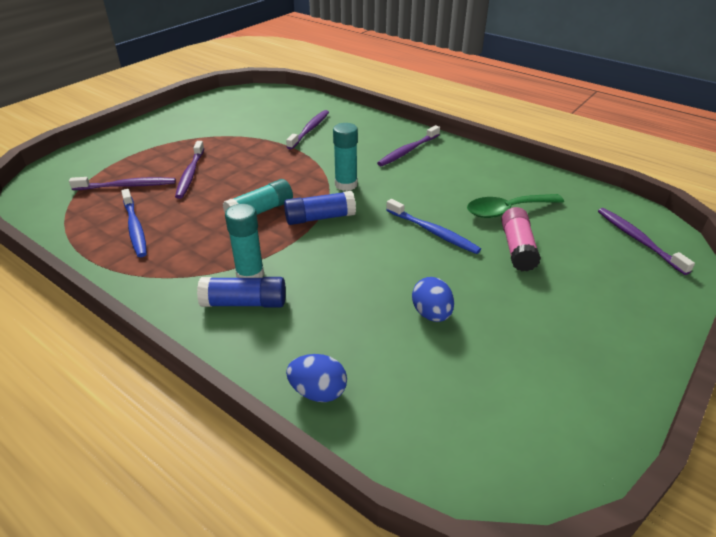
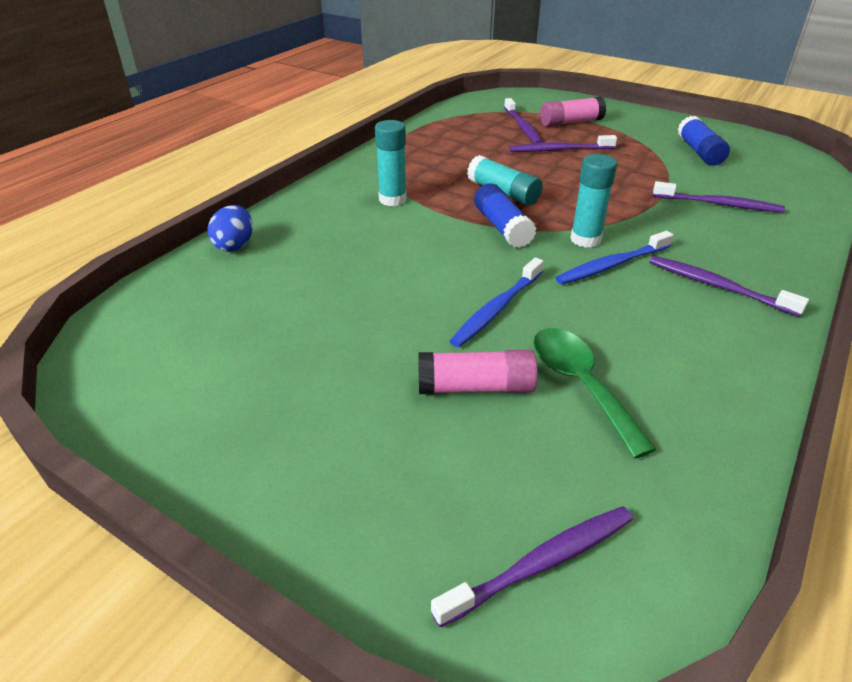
camera: 85 degrees right, 0 degrees up
(134, 160) = (571, 122): none -> pink glue stick
(135, 228) = (454, 141): blue toothbrush -> blue toothbrush (611, 265)
(244, 303) = (351, 201): blue glue stick -> blue glue stick (699, 152)
(431, 314) = (332, 306): blue egg -> none

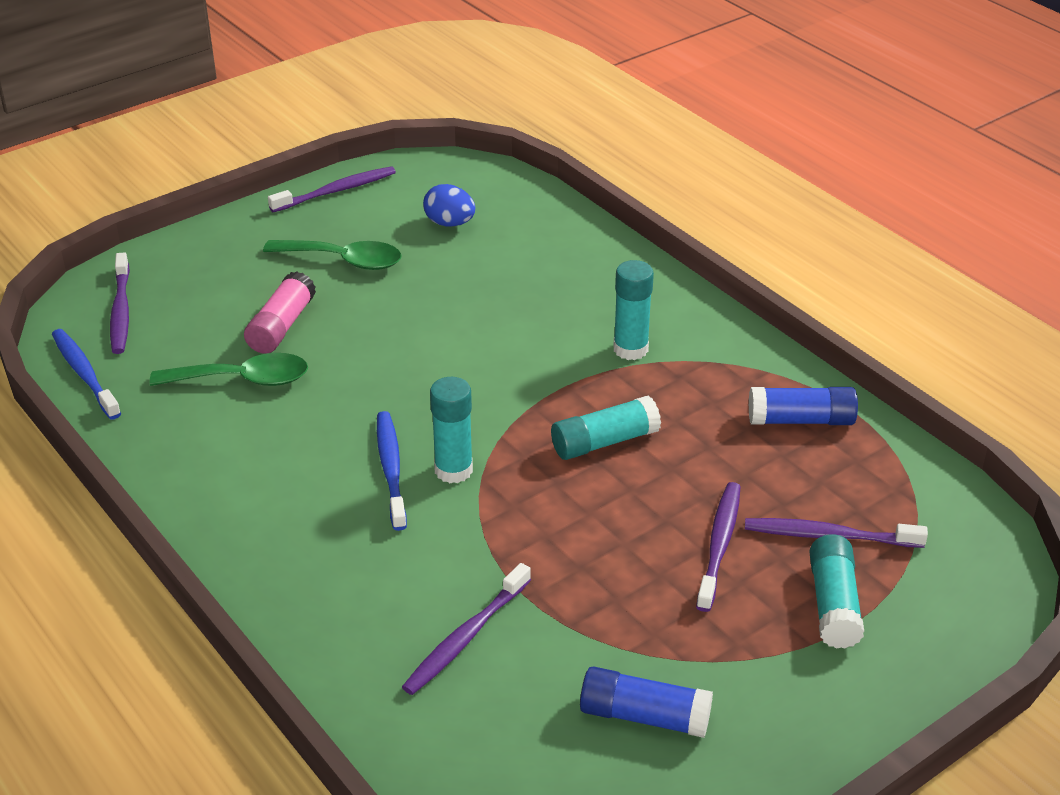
camera: 110 degrees right, 0 degrees up
(235, 245) = (580, 235): blue egg -> blue egg (449, 223)
(328, 380) = (344, 260): none -> green spoon
(496, 309) = (371, 365): blue toothbrush -> blue toothbrush (84, 373)
(502, 227) = (518, 414): blue glue stick -> blue glue stick (800, 420)
(571, 122) = (833, 604): pink glue stick -> turquoise glue stick
(717, 286) = (302, 531): purple toothbrush -> purple toothbrush (337, 191)

